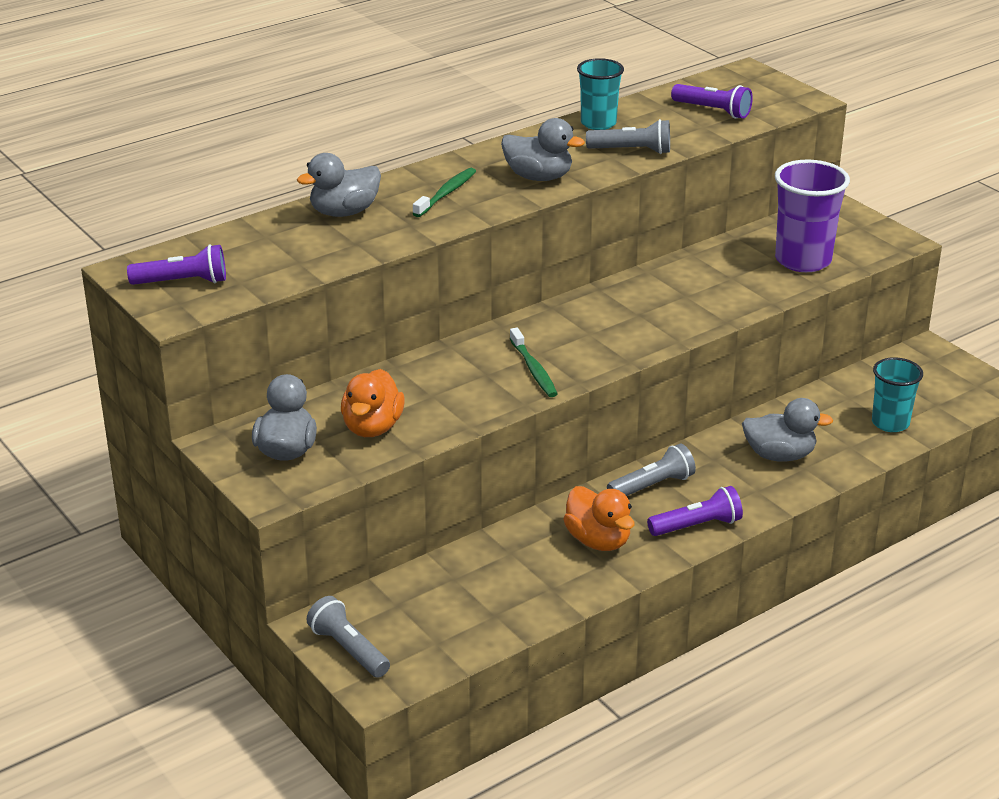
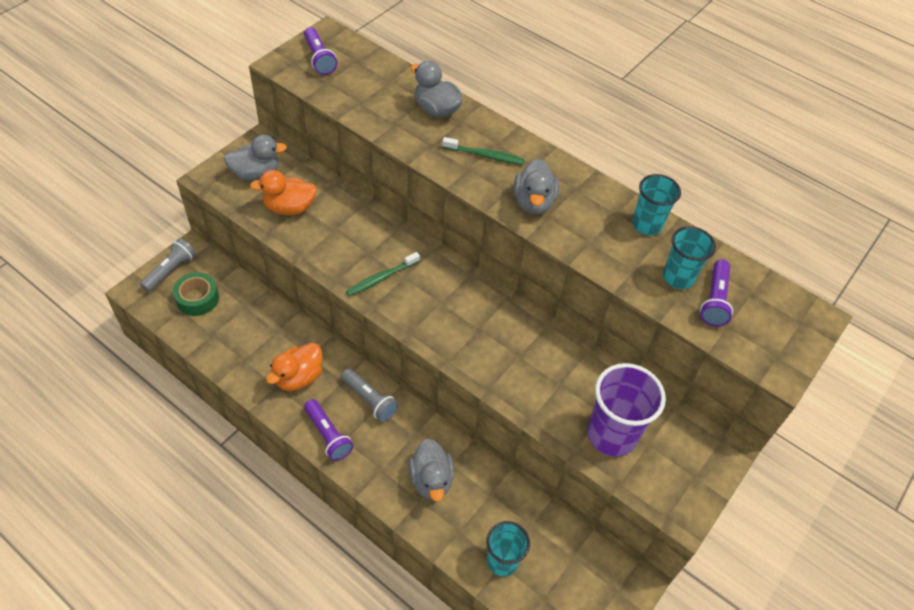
camera: 70 degrees right, 20 degrees up
(419, 624) = (197, 298): none -> green tape
(631, 151) = (607, 253): grey flashlight -> none
(677, 122) = (678, 277): none -> turquoise cup

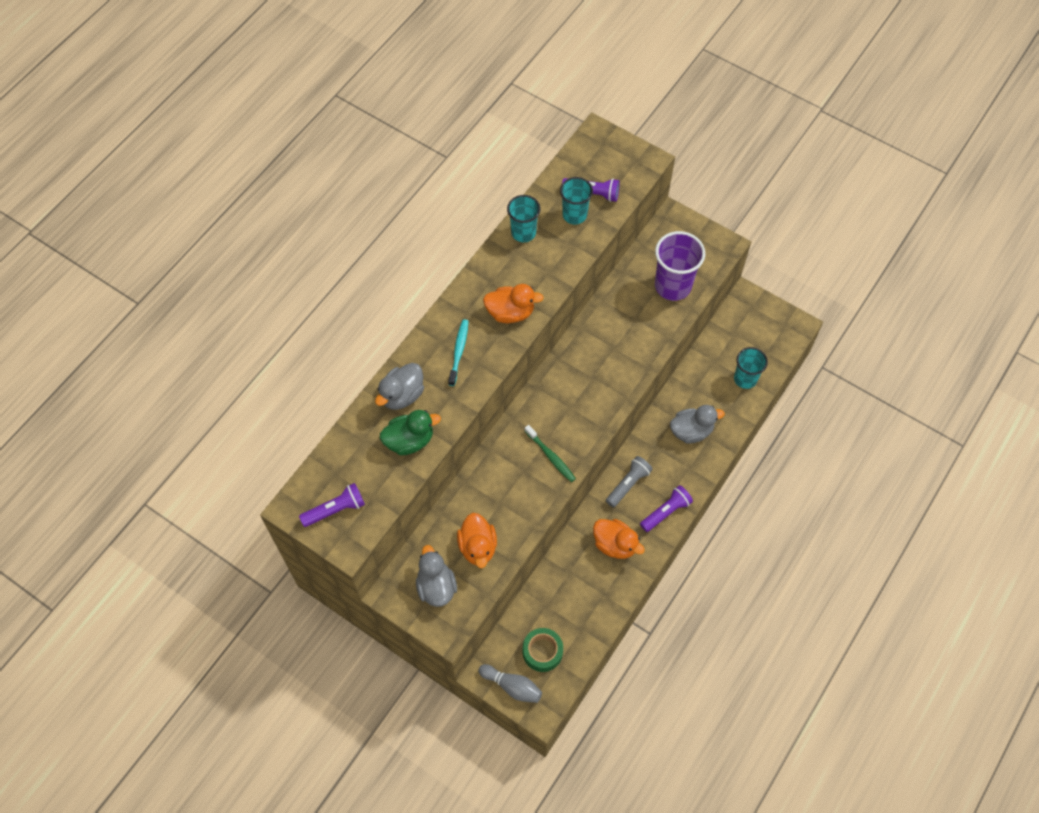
camera: 90 degrees left, 10 degrees up
(170, 271) = (512, 686): grey flashlight -> grey bowling pin
(383, 111) = (409, 440): none -> green duck
(485, 155) = (459, 351): green toothbrush -> turquoise toothbrush
(533, 202) = (510, 313): grey duck -> orange duck

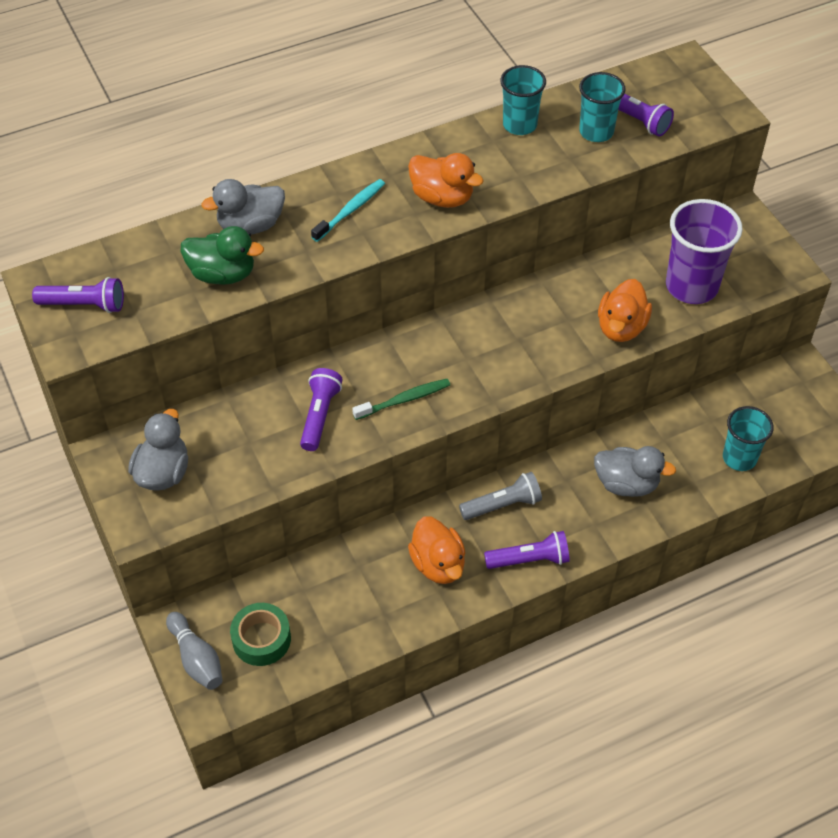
camera: 30 degrees right, 10 degrees down
(478, 547) = (243, 454): orange duck -> orange duck (621, 327)
(506, 495) = (319, 416): none -> purple flashlight
(551, 456) = (404, 400): green toothbrush -> green toothbrush turned 105 degrees counterclockwise

